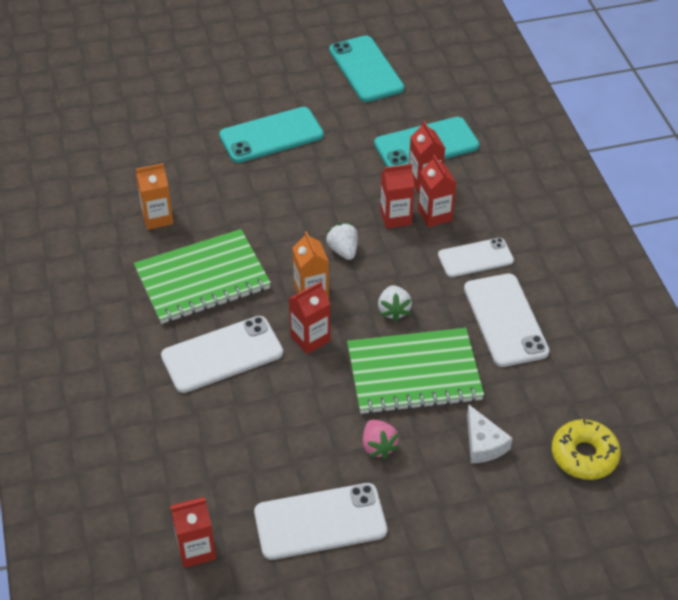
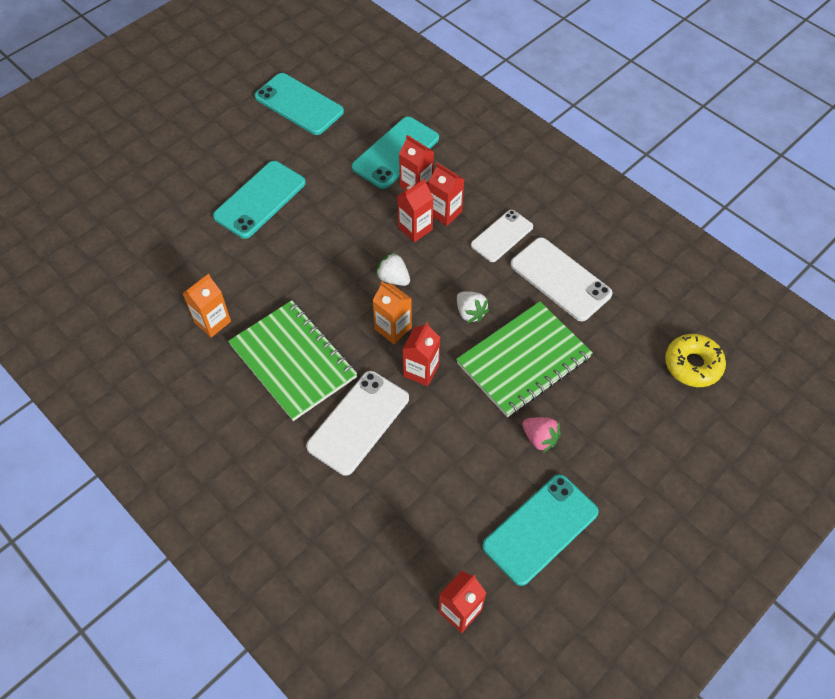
camera: 30 degrees left, 10 degrees up
(202, 279) = (293, 361): green notebook -> green notebook turned 75 degrees counterclockwise
(320, 521) = (540, 529): white phone -> turquoise phone
(483, 443) = (615, 393): white cheese -> none

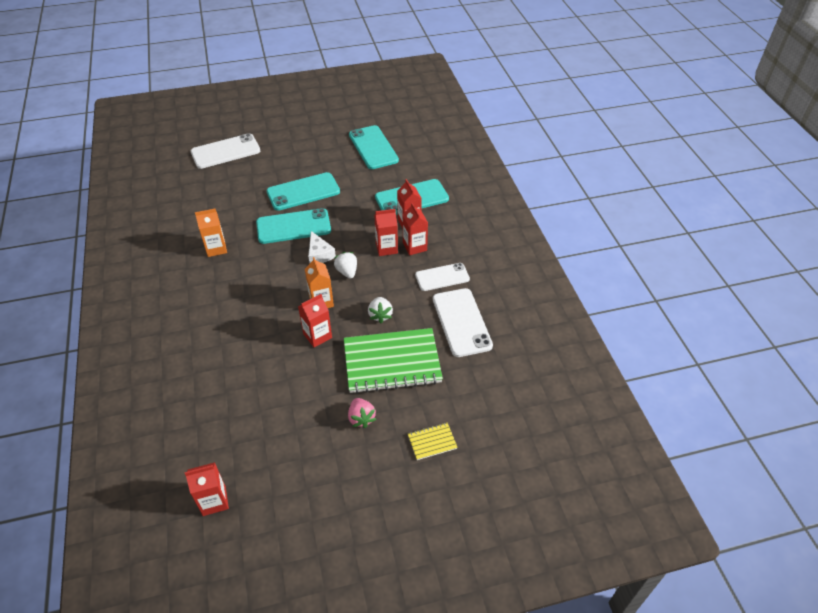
camera: 30 degrees right, 10 degrees down
(293, 361) = (243, 292): green notebook -> none
(344, 271) = (319, 254): none -> white cheese
(358, 422) = (251, 348): white phone -> white phone (225, 151)
(540, 529) = (312, 478): turquoise phone -> turquoise phone (293, 226)
(627, 425) = (432, 442): none -> yellow notebook
(692, 365) = (516, 425): yellow donut -> none

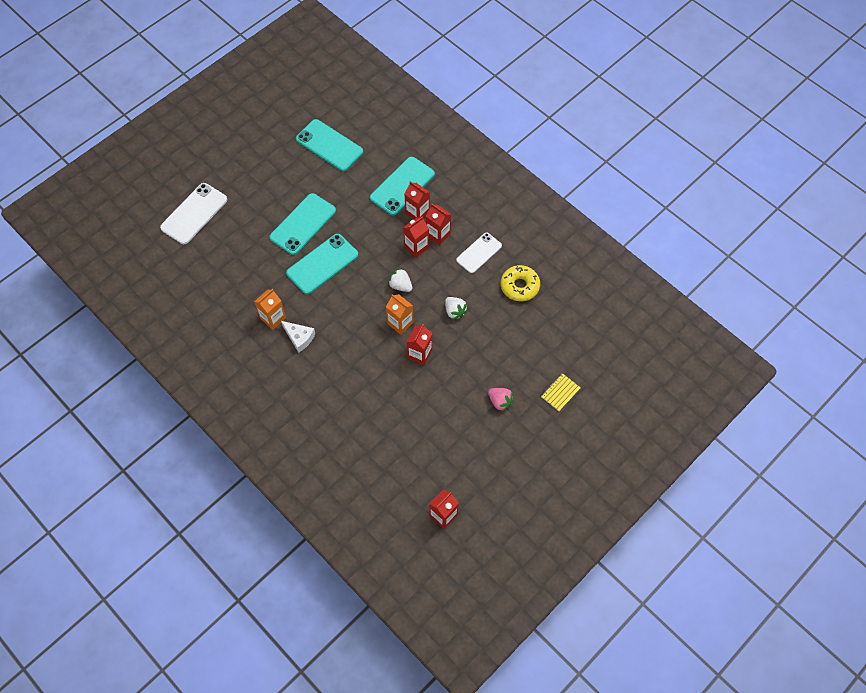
camera: 30 degrees left, 15 degrees up
(319, 254) = (365, 280): white cheese -> white cheese (299, 338)
(392, 362) = (491, 347): green notebook -> none
(461, 322) = (519, 286): white phone -> yellow donut

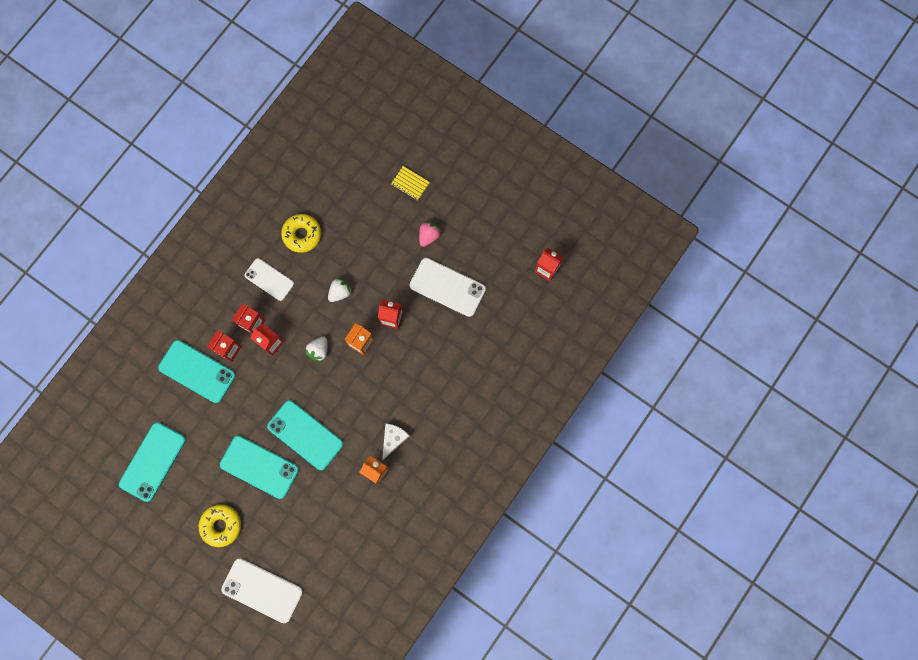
camera: 100 degrees left, 15 degrees up
(259, 189) = (221, 525): none -> yellow donut
(442, 411) = (447, 287): none -> white phone

